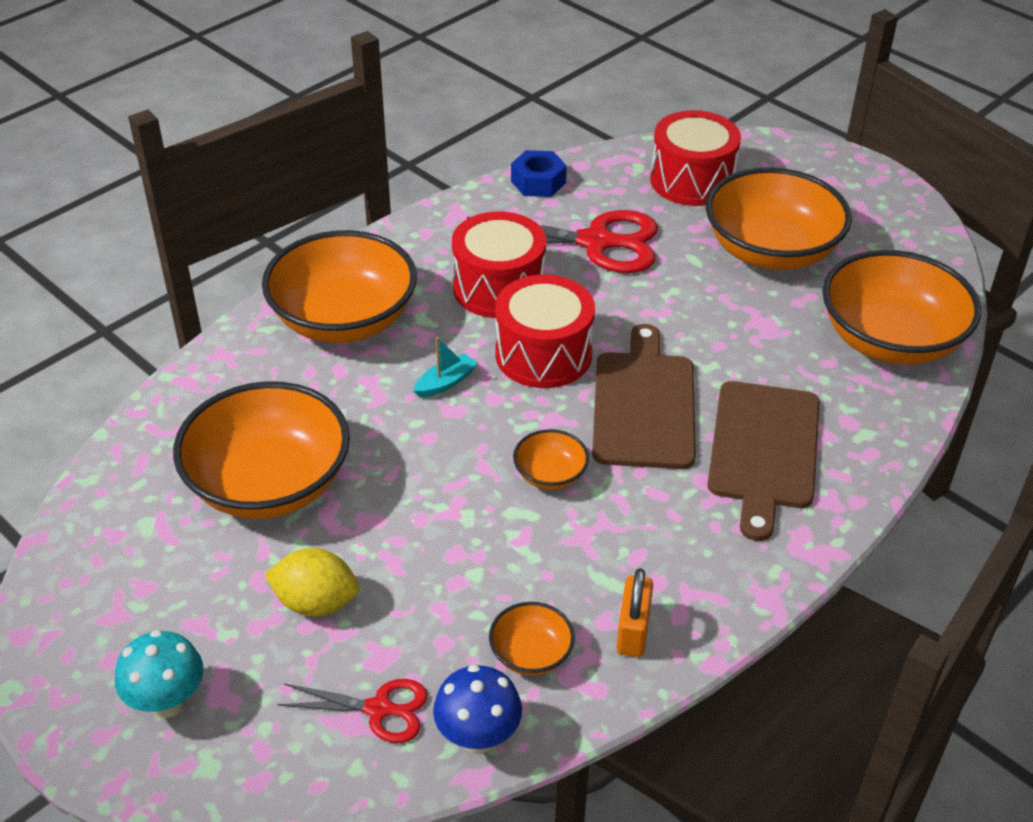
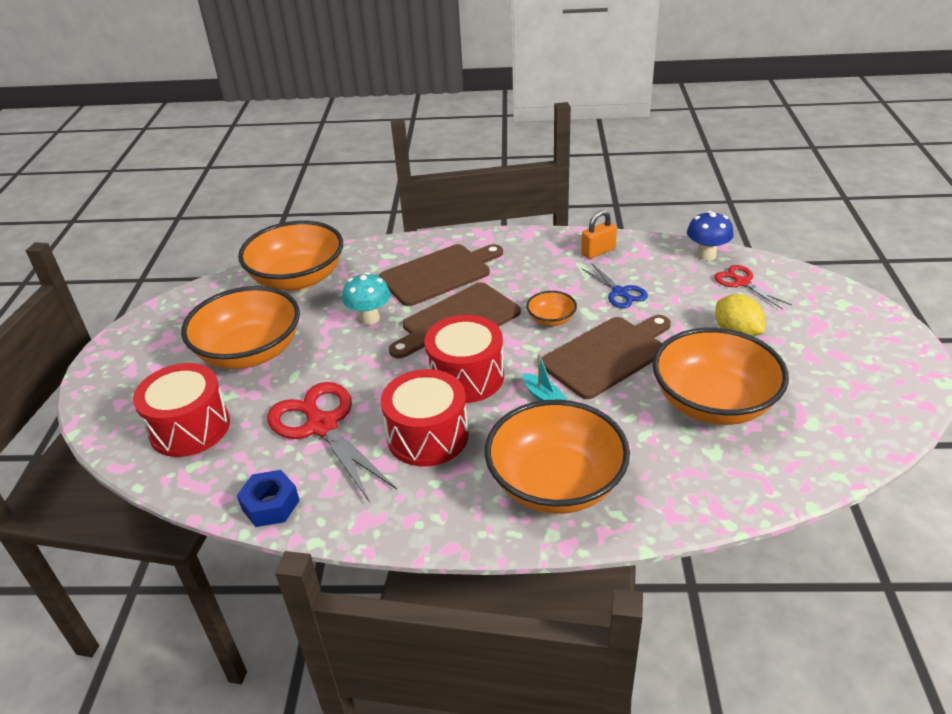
camera: 130 degrees left, 5 degrees down
(167, 702) = (849, 334): turquoise mushroom -> turquoise mushroom (370, 318)
(435, 469) = (607, 355): none -> brown cutting board
(445, 383) = (543, 396): turquoise boat -> turquoise boat turned 135 degrees counterclockwise
(519, 572) = (620, 293): none -> blue scissors
(531, 654) = (652, 266): orange bowl -> none

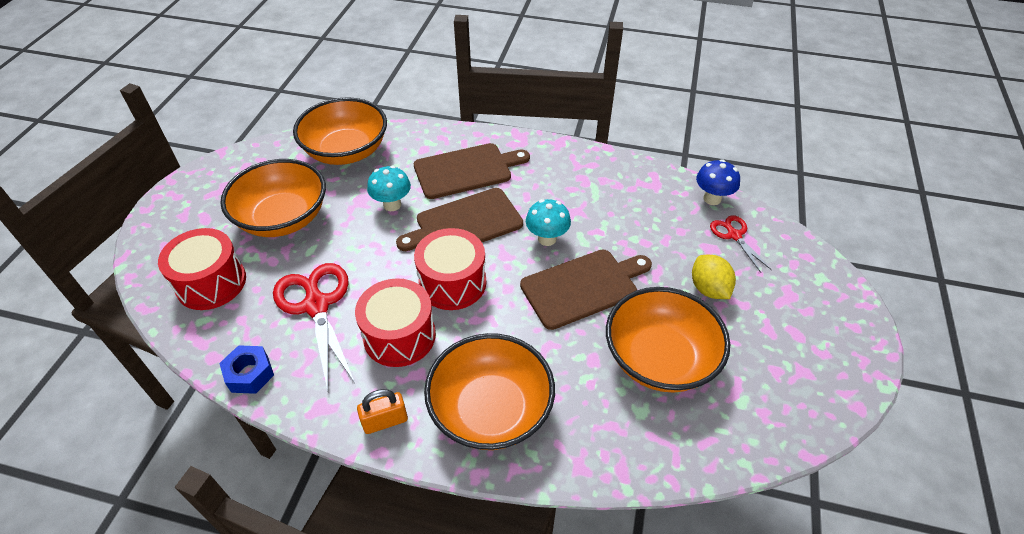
camera: 10 degrees right, 10 degrees up
(543, 396) = (511, 318): turquoise boat -> none
(551, 319) = (547, 239): orange bowl -> turquoise mushroom
(598, 251) = (614, 175): orange padlock -> orange padlock (385, 421)
(620, 293) = (618, 223): blue scissors -> none

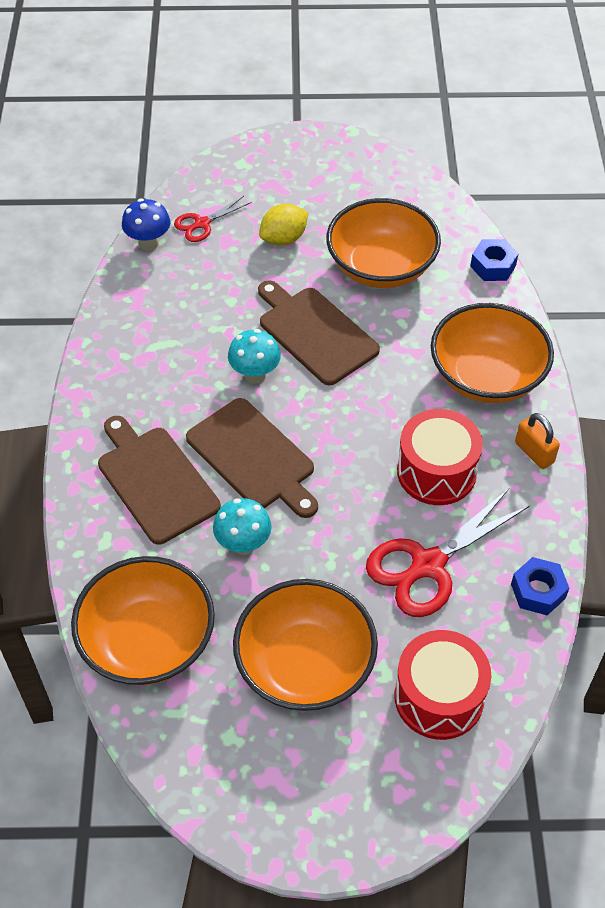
camera: 105 degrees left, 5 degrees up
(452, 283) = (349, 445): red drum -> none
(645, 468) = (493, 266): none -> blue nut

